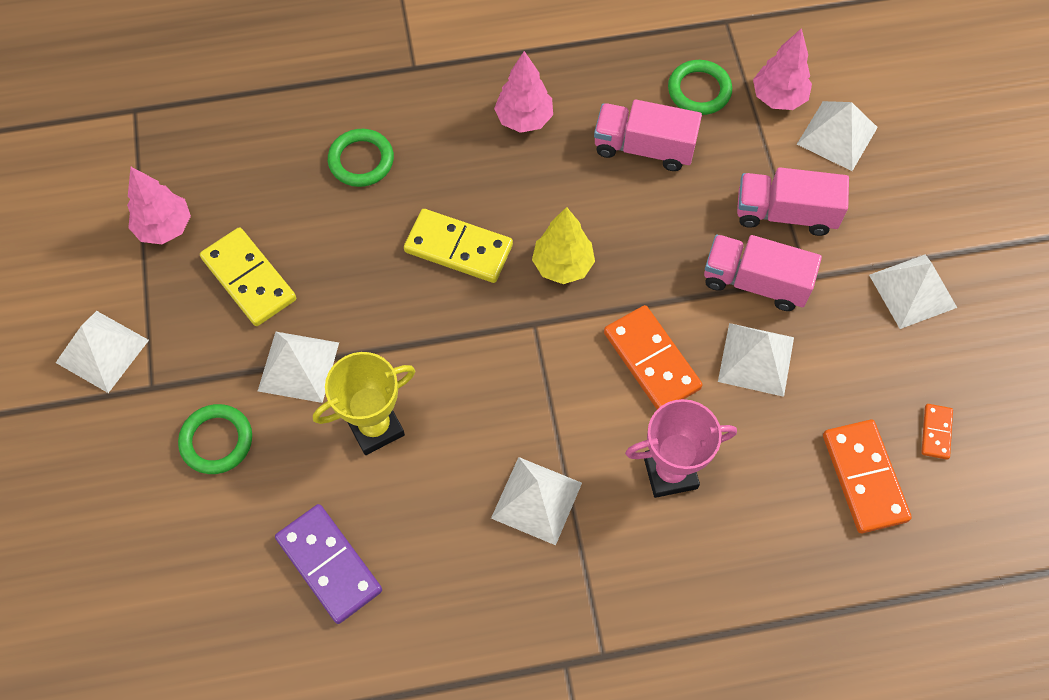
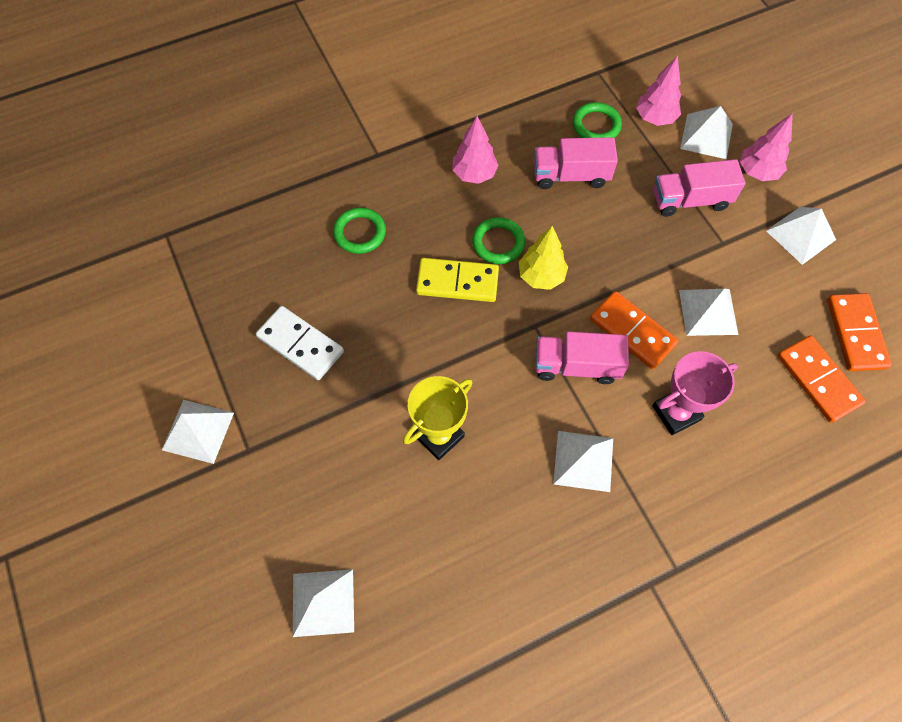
camera: 15 degrees left, 0 degrees up
(165, 227) = (219, 320): pink tree -> pink tree (757, 172)
(216, 441) = (315, 479): green ring -> green ring (498, 243)
(249, 279) = (300, 344): yellow domino -> white domino
(298, 366) = (362, 403): white pyramid -> white pyramid (323, 602)
(329, 565) = (438, 555): purple domino -> none
(755, 282) = (687, 255): pink truck -> pink truck (576, 366)
(936, 432) = (856, 333): orange domino -> orange domino, size x1.96

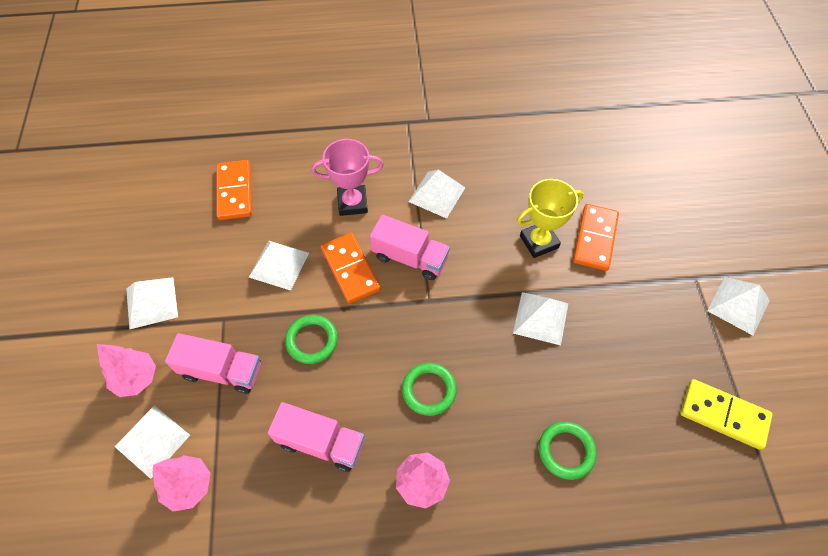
camera: 160 degrees left, 5 degrees down
(300, 344) = (643, 351): white domino -> none
(323, 602) = (645, 169): white pyramid -> white pyramid (540, 318)
(457, 282) = (482, 363): yellow domino -> yellow domino (723, 415)
(541, 276) = (403, 342): yellow tree -> none
(596, 125) = (258, 501): green ring -> green ring (312, 340)
(856, 333) = (179, 212): orange domino -> orange domino (595, 239)

